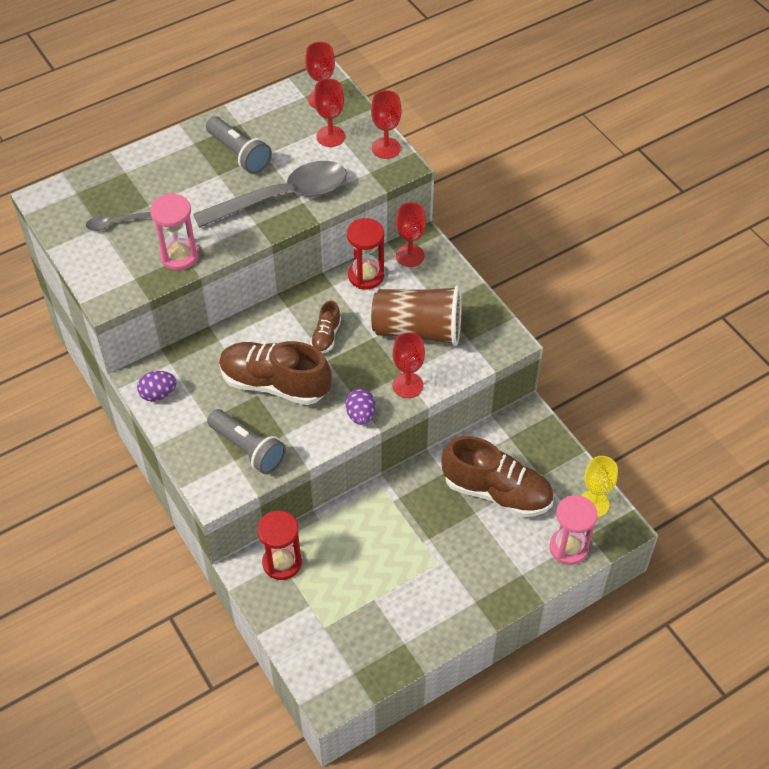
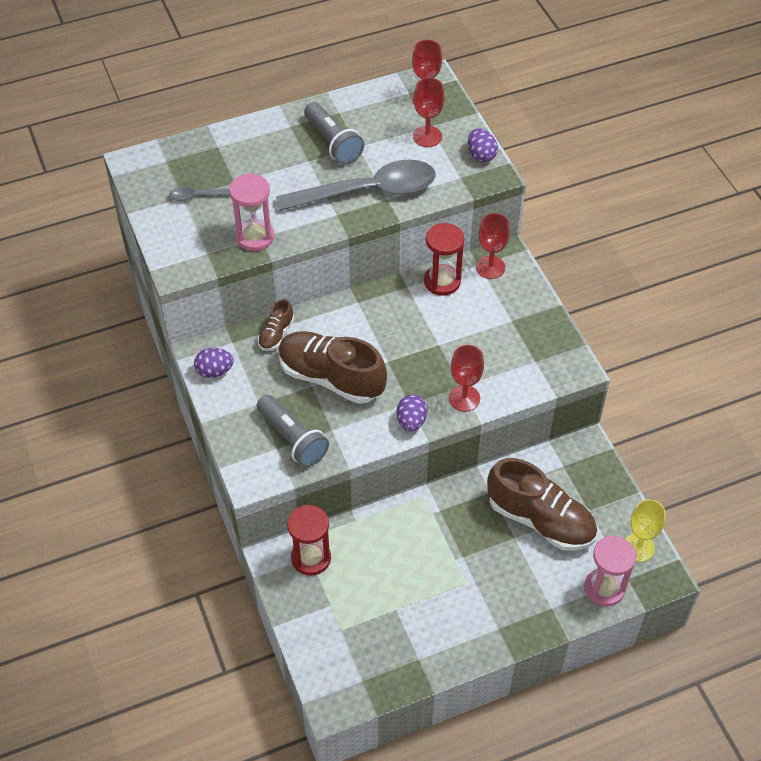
camera: 10 degrees right, 0 degrees up
(326, 336) = (391, 337): brown shoe -> brown shoe (276, 334)
(386, 148) = (481, 155): red goblet -> purple egg
(418, 330) = (484, 344): brown cup -> none

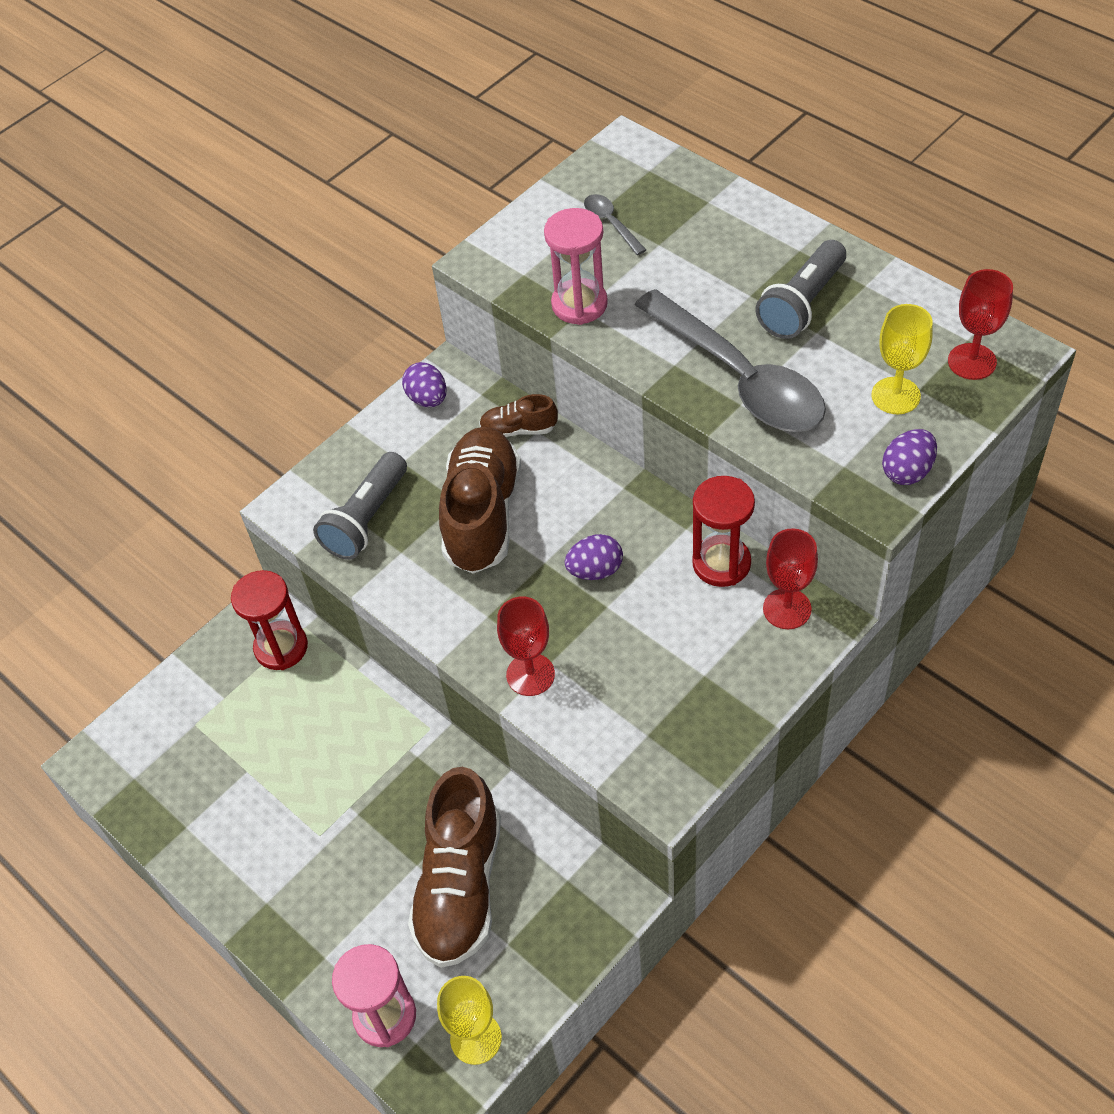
camera: 70 degrees right, 0 degrees up
(411, 421) = (459, 630): purple egg -> purple egg (595, 570)
(427, 136) = (895, 396): red goblet -> yellow goblet

